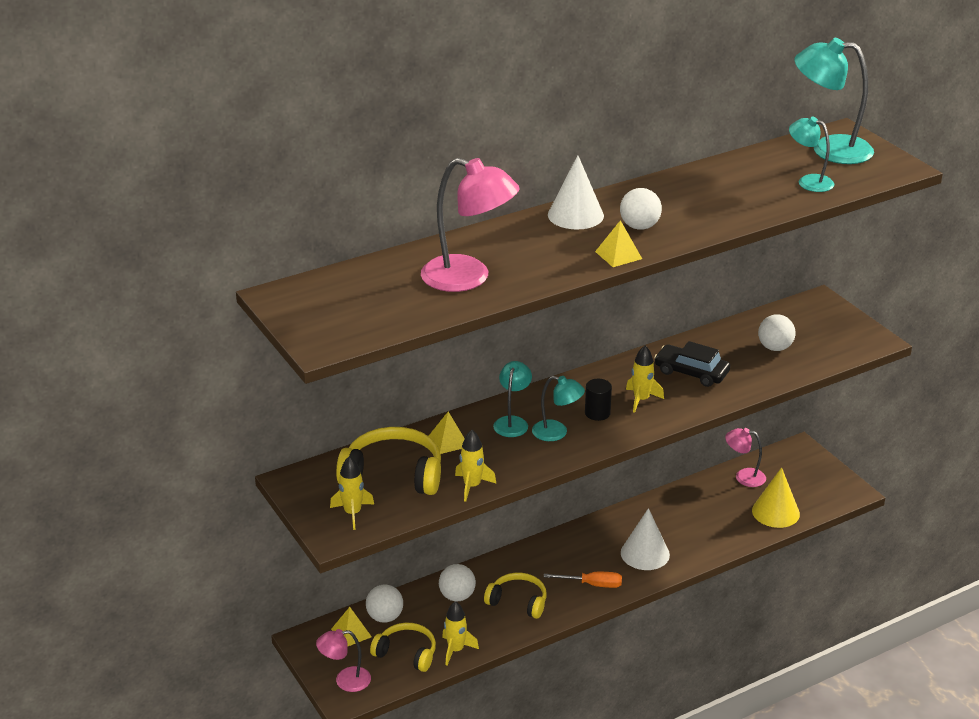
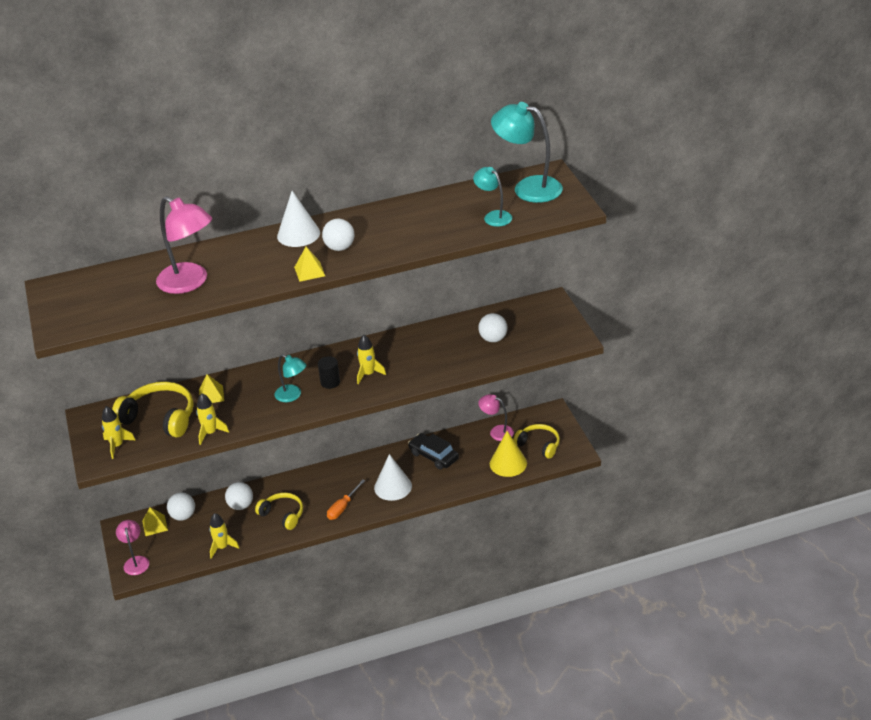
camera: 15 degrees right, 5 degrees up
(345, 680) = (136, 561): pink lamp -> pink lamp turned 75 degrees clockwise
(406, 653) = (187, 545): yellow headphones -> yellow headphones (539, 445)
(512, 422) = (264, 384): turquoise lamp -> none
(592, 584) = (343, 507): orange screwdriver -> orange screwdriver turned 105 degrees clockwise
(691, 372) = (418, 354): black car -> black car (434, 456)

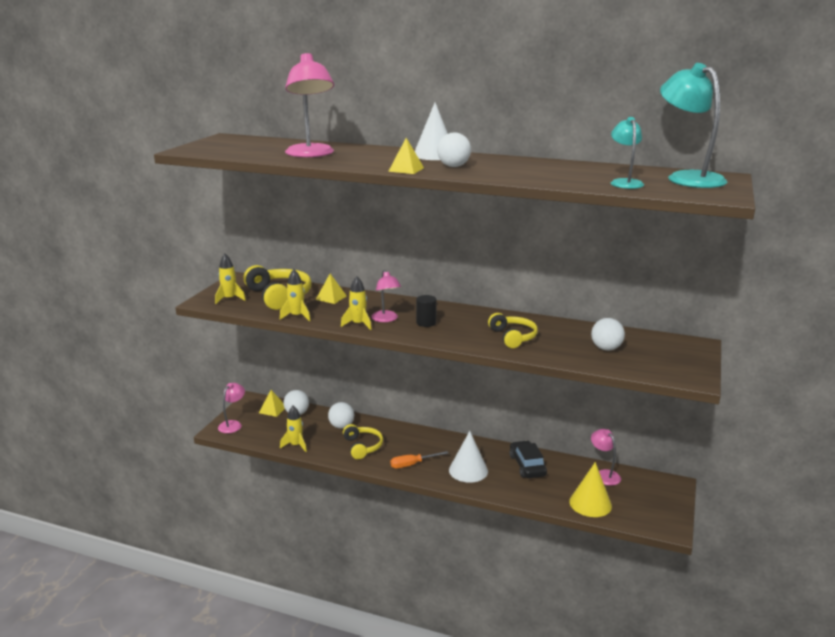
camera: 35 degrees right, 15 degrees down
(292, 395) = (386, 319): turquoise lamp -> pink lamp
(368, 374) = (463, 329): yellow rocket -> yellow rocket (358, 324)
(539, 445) = (636, 503): yellow headphones -> yellow headphones (513, 337)

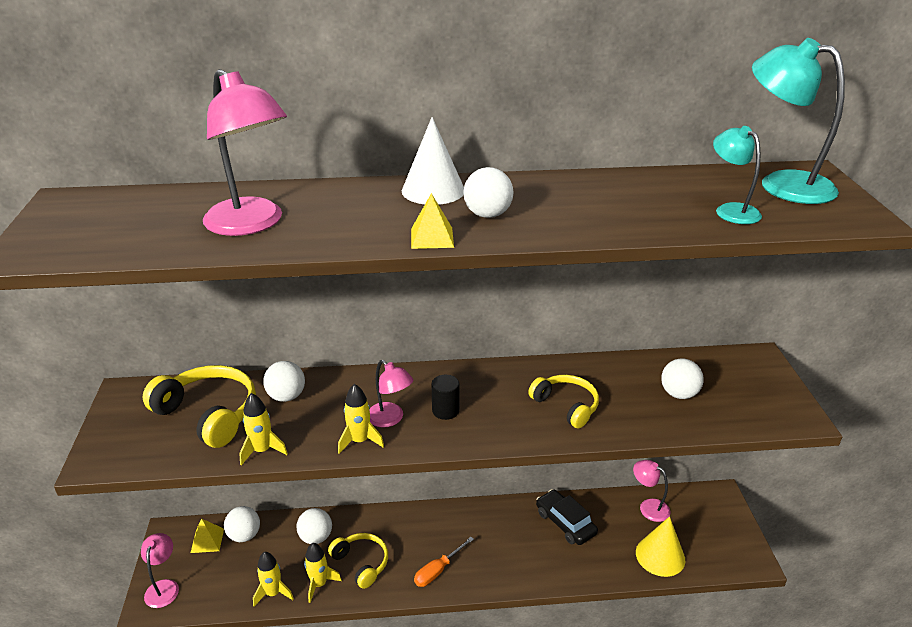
camera: 25 degrees left, 10 degrees up
(229, 299) = (135, 442): yellow rocket -> yellow rocket (319, 584)
(331, 297) = (286, 396): yellow pyramid -> white ball
(468, 470) = (507, 555): white cone -> none

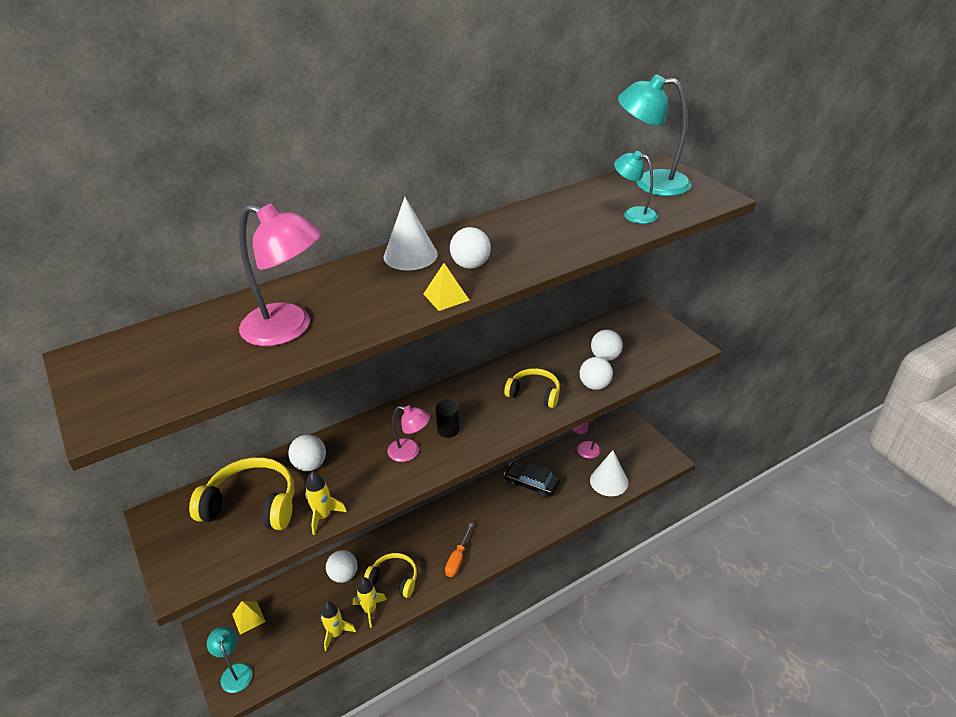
camera: 25 degrees left, 5 degrees up
(164, 587) = (235, 672): pink lamp -> turquoise lamp
(244, 535) = (280, 599): white ball -> white ball (594, 385)
(359, 441) = (398, 478): yellow rocket -> none
(660, 556) = (609, 481): yellow cone -> white cone

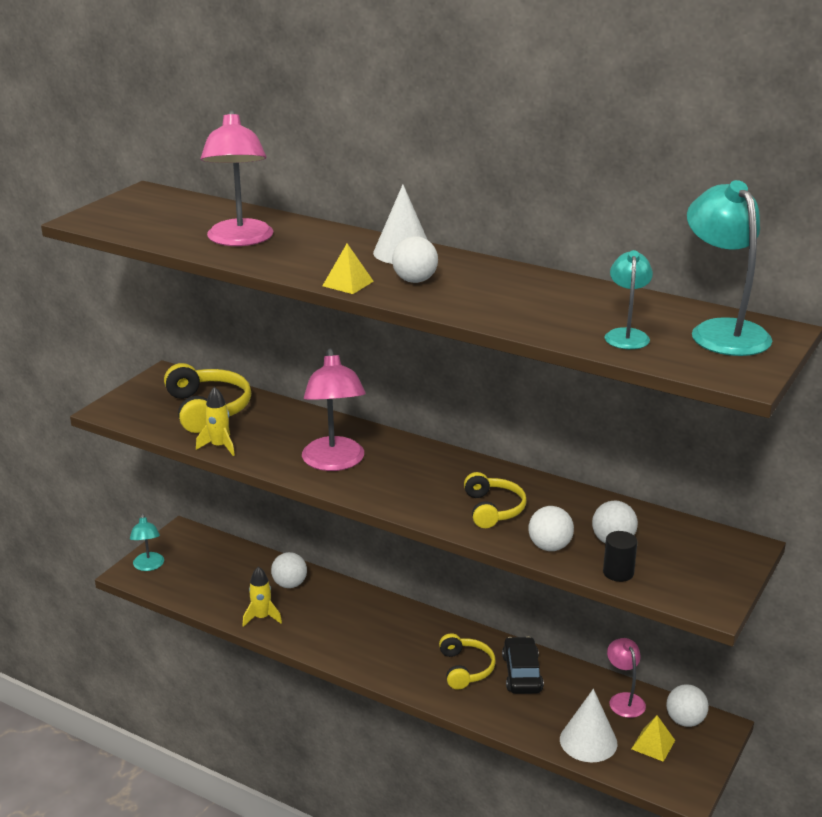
camera: 60 degrees right, 10 degrees down
(235, 672) = (148, 566): turquoise lamp -> turquoise lamp turned 135 degrees clockwise
(248, 618) = (205, 549): yellow pyramid -> yellow pyramid (653, 744)
(310, 465) = (274, 418): white ball -> white ball (685, 721)
(336, 633) = (222, 607): yellow rocket -> none
(394, 579) = (309, 619): yellow headphones -> yellow headphones (465, 669)
(410, 452) = (334, 462): pink lamp -> pink lamp, size x1.75
(448, 429) = (385, 473): black cylinder -> black cylinder (618, 572)
(458, 559) = (366, 653): orange screwdriver -> none

